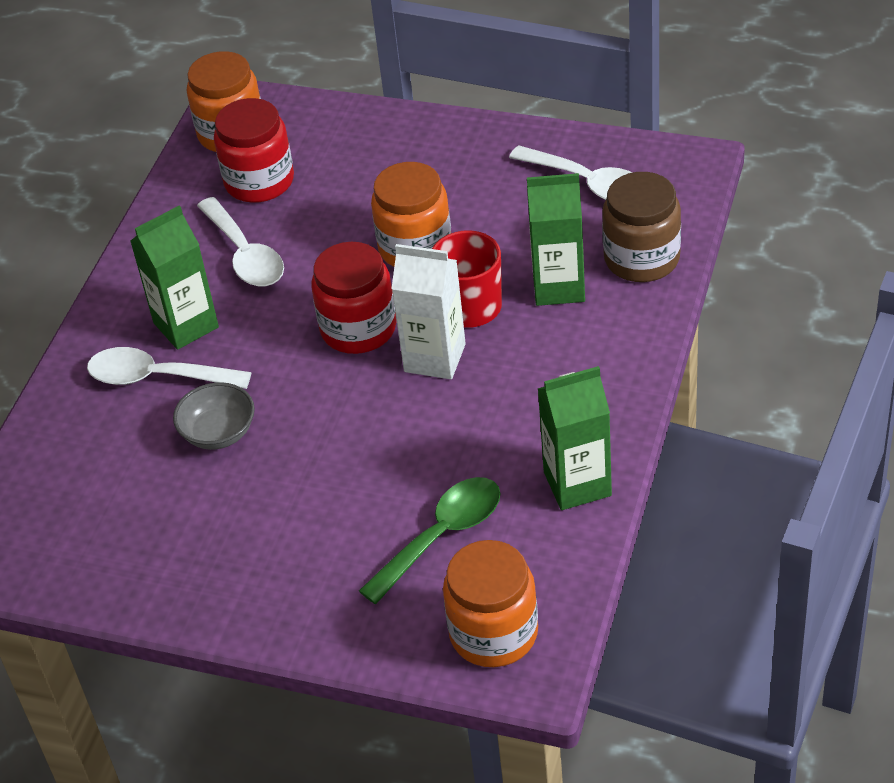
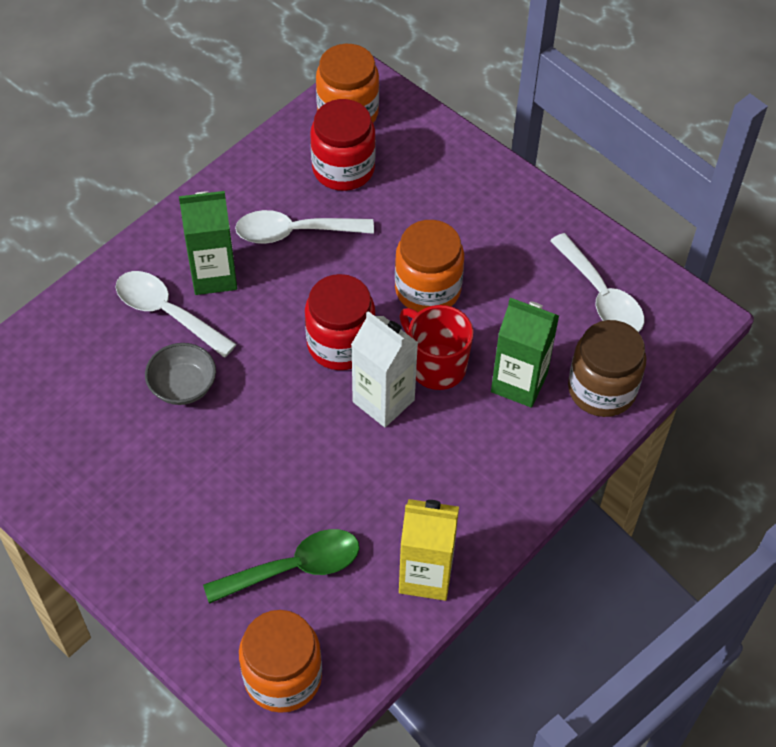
camera: 20 degrees right, 10 degrees up
(245, 255) = (294, 232): white spoon -> white spoon turned 90 degrees clockwise
(577, 484) = (426, 575): green carton -> yellow carton

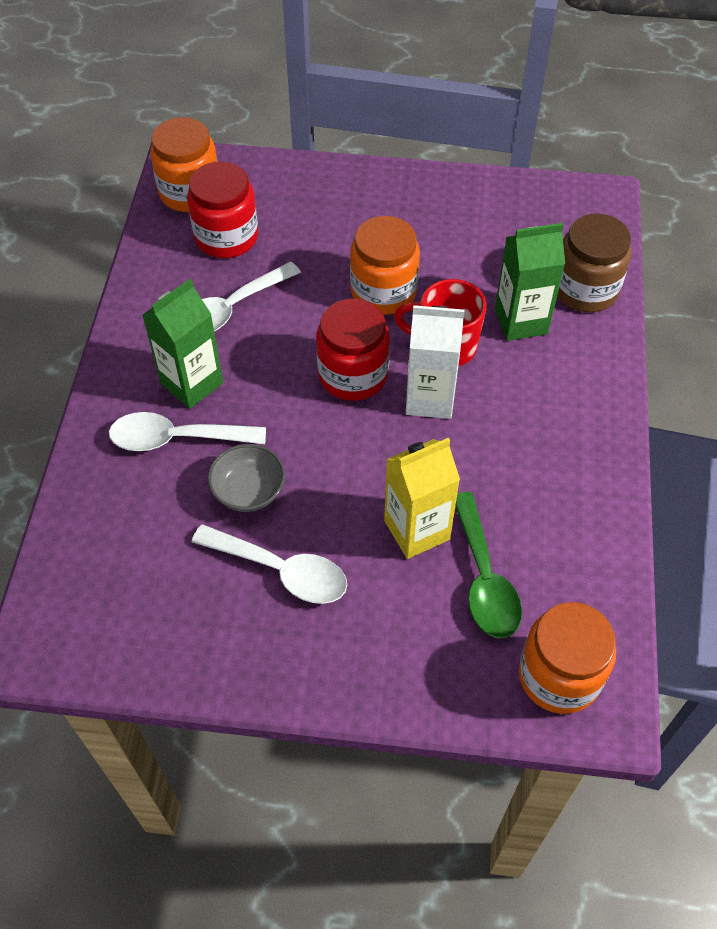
camera: 35 degrees left, 0 degrees up
(295, 567) = (484, 578): green spoon -> green spoon turned 135 degrees clockwise
(426, 575) = (592, 513): yellow carton -> yellow carton (417, 530)
(601, 296) = (519, 222): white spoon -> white spoon (281, 571)

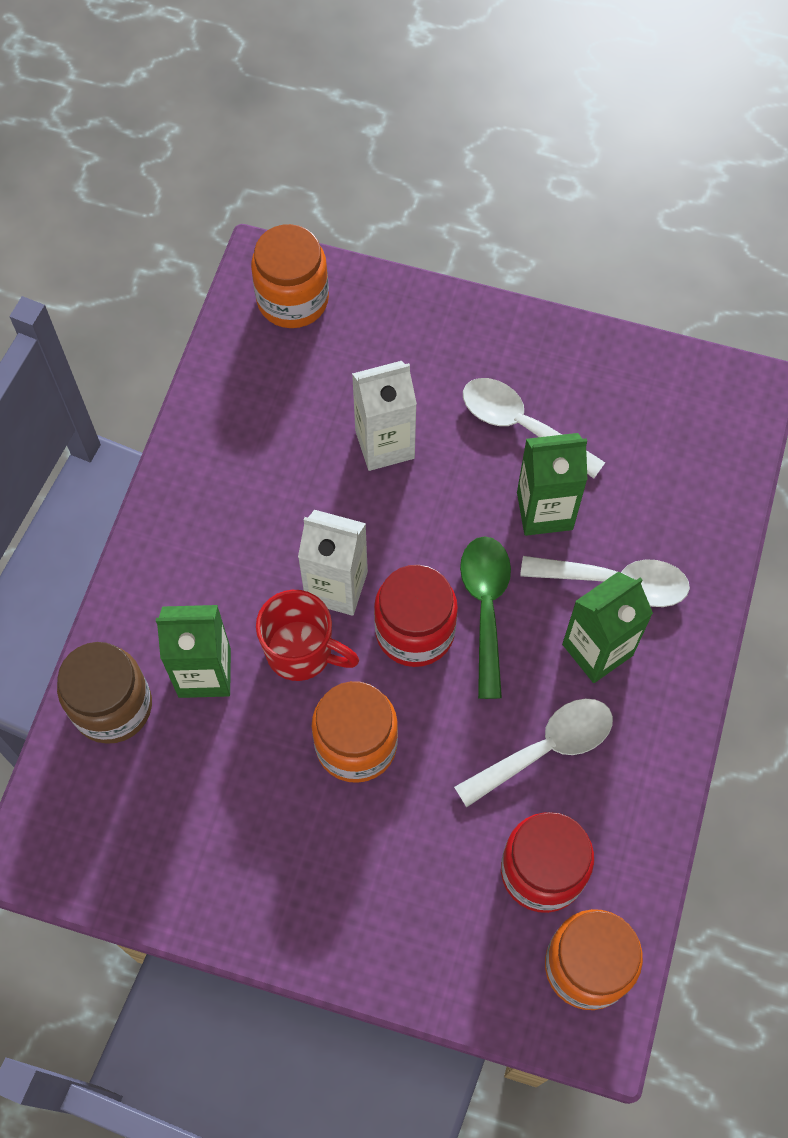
camera: 170 degrees left, 10 degrees up
(248, 491) = (544, 511): grey bowl -> green carton
(417, 530) = (384, 444): yellow carton -> white carton
(484, 578) = (333, 389): green spoon -> green spoon (485, 607)

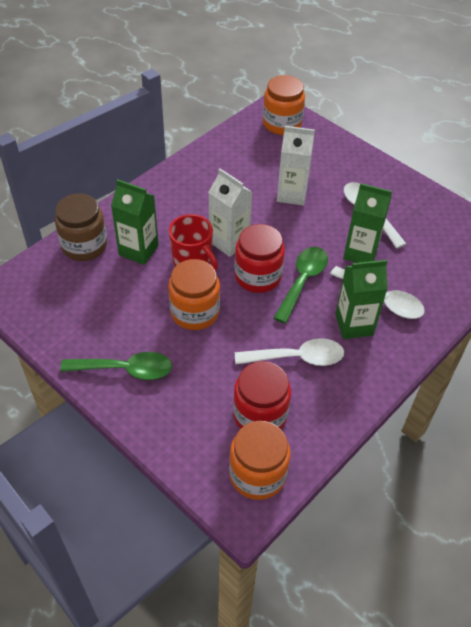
camera: 25 degrees right, 15 degrees down
(311, 896) = (125, 369): none -> green spoon

